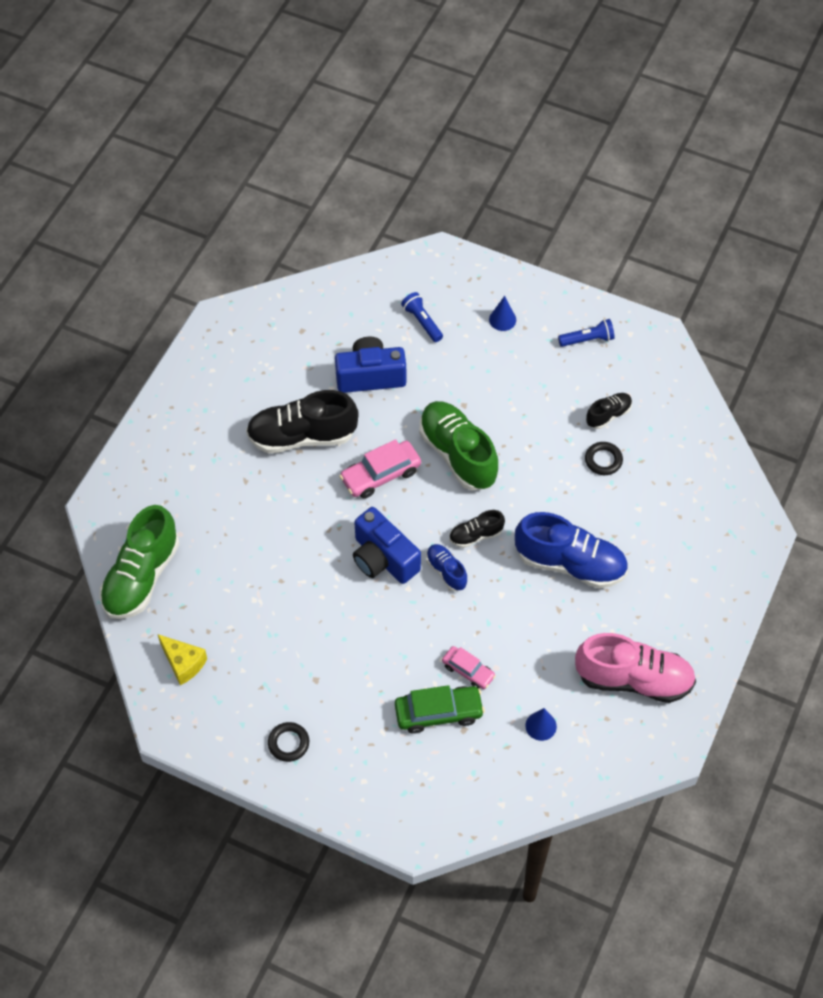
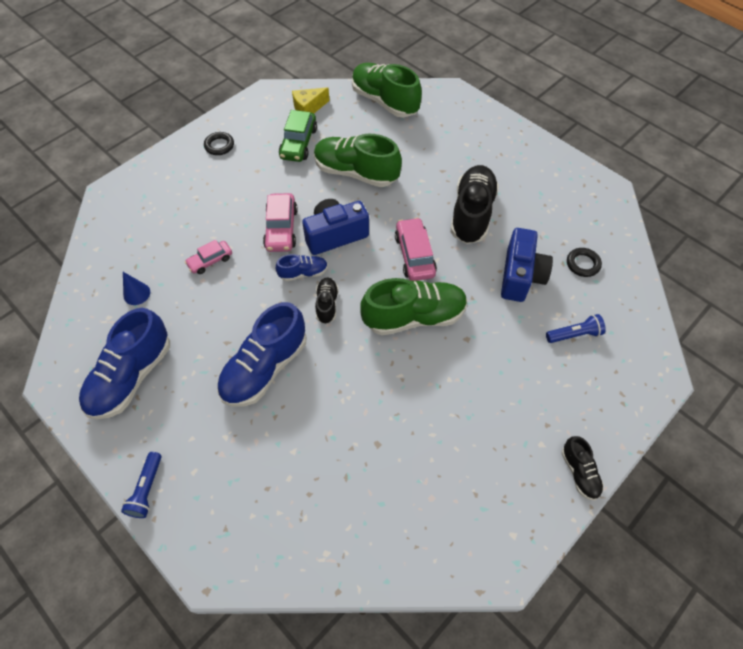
camera: 110 degrees right, 0 degrees up
(280, 569) = (356, 173): none -> green shoe
(395, 616) = (281, 229): none -> pink car
(438, 713) = (188, 232): green car -> green car (298, 143)
(502, 319) = (562, 407): blue cone -> none
(587, 339) = (516, 483): blue flashlight -> blue flashlight (147, 489)
(603, 460) = (360, 439): black ring -> black ring (582, 264)
(608, 415) = (412, 466): black shoe -> black shoe (579, 472)
(634, 679) = (131, 377): pink shoe -> blue shoe

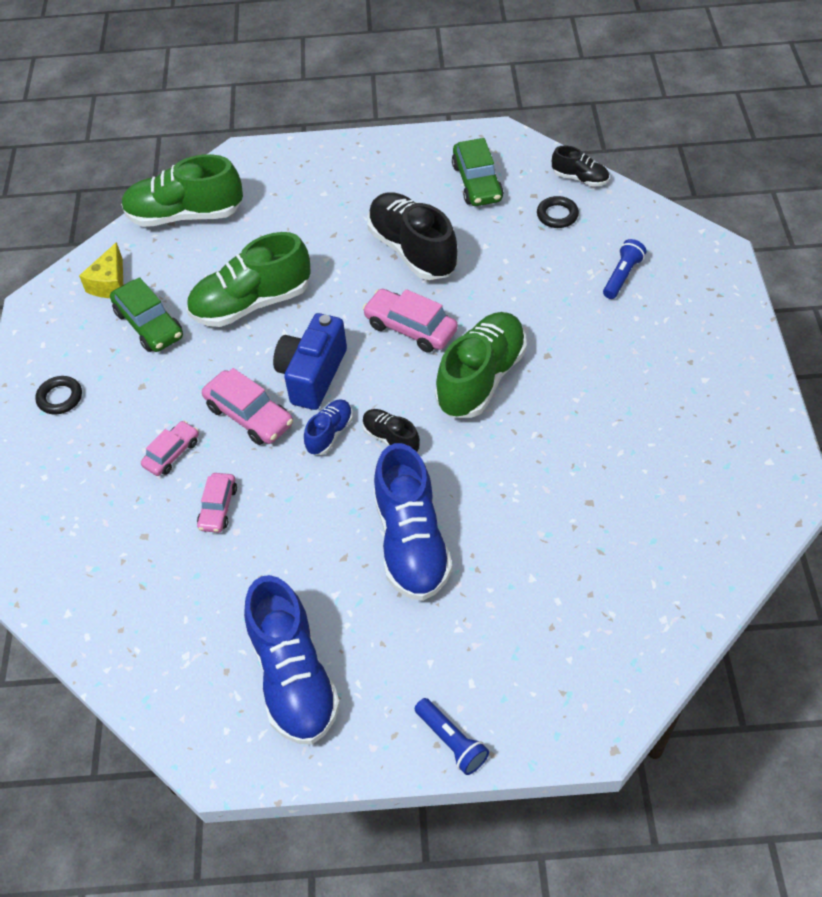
camera: 45 degrees left, 5 degrees down
(136, 293) = (183, 607): blue cone -> none
(226, 215) = (172, 453): none -> pink car
(520, 276) = (522, 267): blue camera -> none
(559, 206) = (477, 182): none -> green car
(579, 472) = (754, 373): black shoe -> black shoe (580, 178)

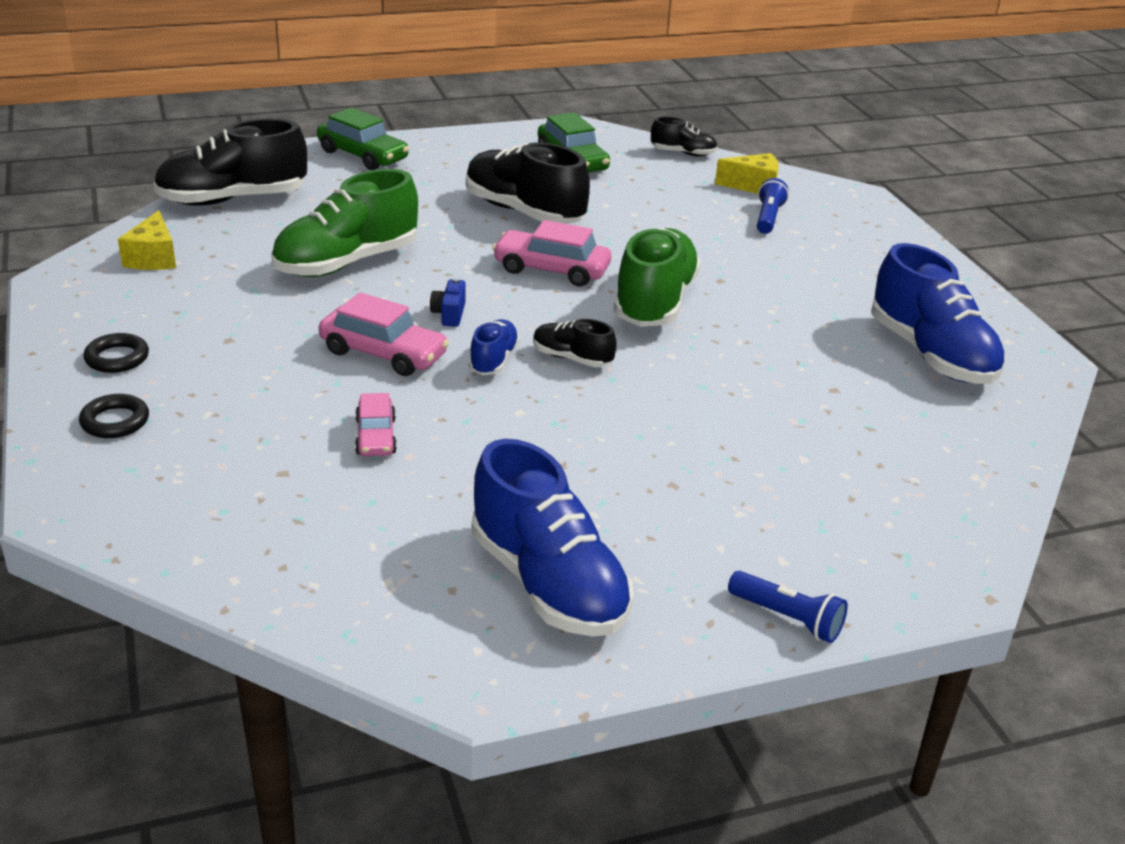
camera: 20 degrees left, 20 degrees down
(149, 324) = (219, 288): green car -> green car (363, 155)
(172, 453) = (293, 394): pink car -> none
(185, 215) = (232, 199): green shoe -> black shoe
(312, 375) = (449, 314): blue camera -> blue camera, size x0.45
(411, 542) = (641, 443): blue shoe -> blue shoe (931, 355)
(557, 215) = (673, 179): black ring -> black ring (115, 421)
(626, 230) = (753, 186): none -> yellow cheese

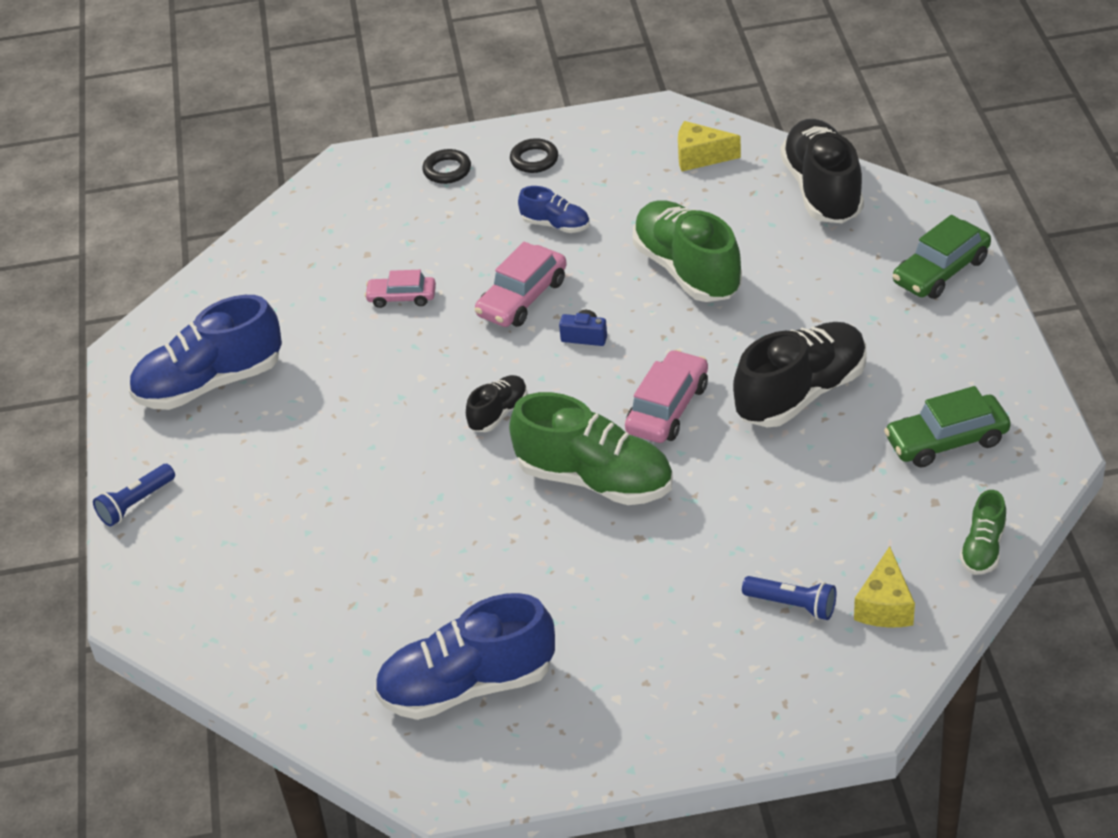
camera: 105 degrees right, 10 degrees up
(494, 360) = (502, 363): blue shoe -> blue shoe (556, 225)
(683, 153) = (983, 549): black shoe -> green shoe

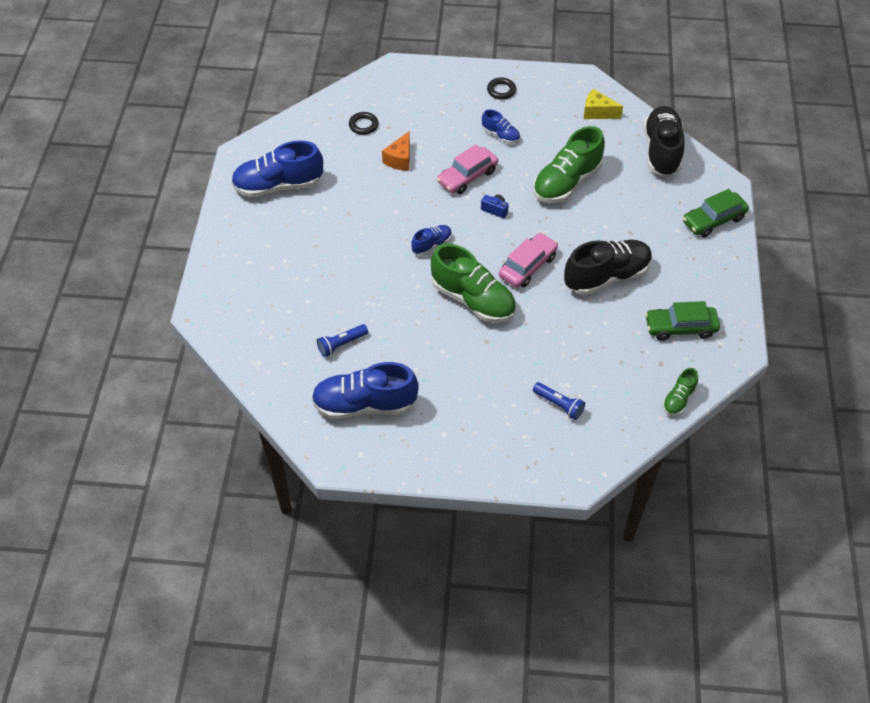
camera: 10 degrees right, 10 degrees up
(136, 503) = (218, 248): blue flashlight -> blue flashlight (341, 344)
(402, 297) = (400, 159): pink car -> orange cheese
(447, 170) = (449, 85): black ring -> black ring (363, 125)
(498, 413) = (432, 245): black shoe -> blue shoe
(687, 270) = (566, 183): green shoe -> green shoe turned 120 degrees counterclockwise
(885, 606) = (611, 419): yellow cheese -> none

